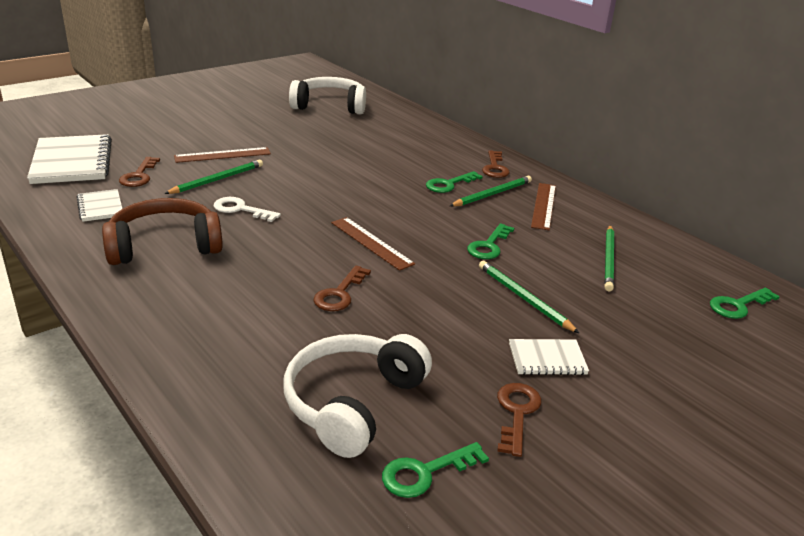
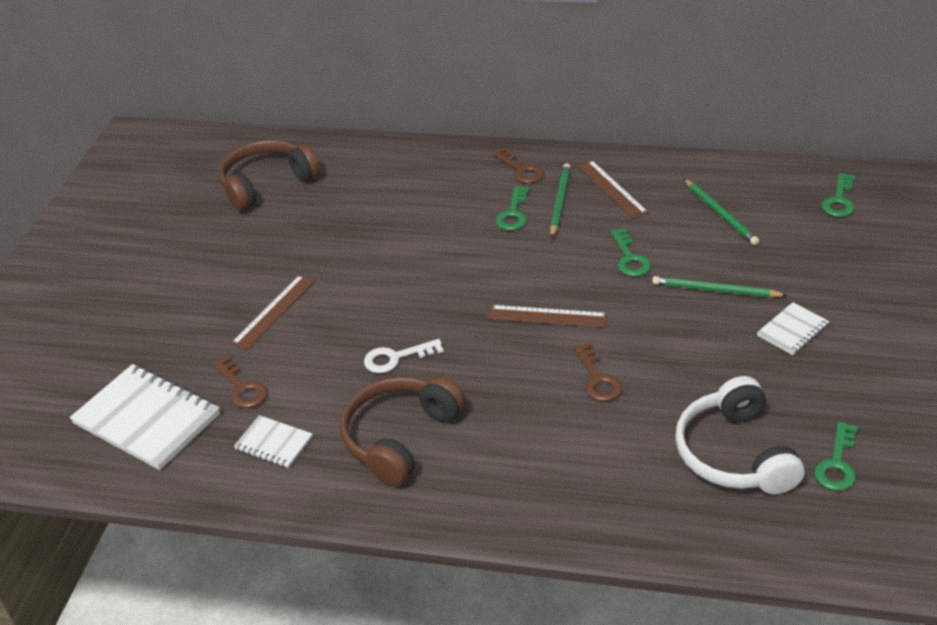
camera: 35 degrees left, 10 degrees up
(217, 180) = (320, 342): green pencil -> none
(330, 106) = (267, 184): white headphones -> brown headphones
(517, 413) = (828, 384): brown key -> none

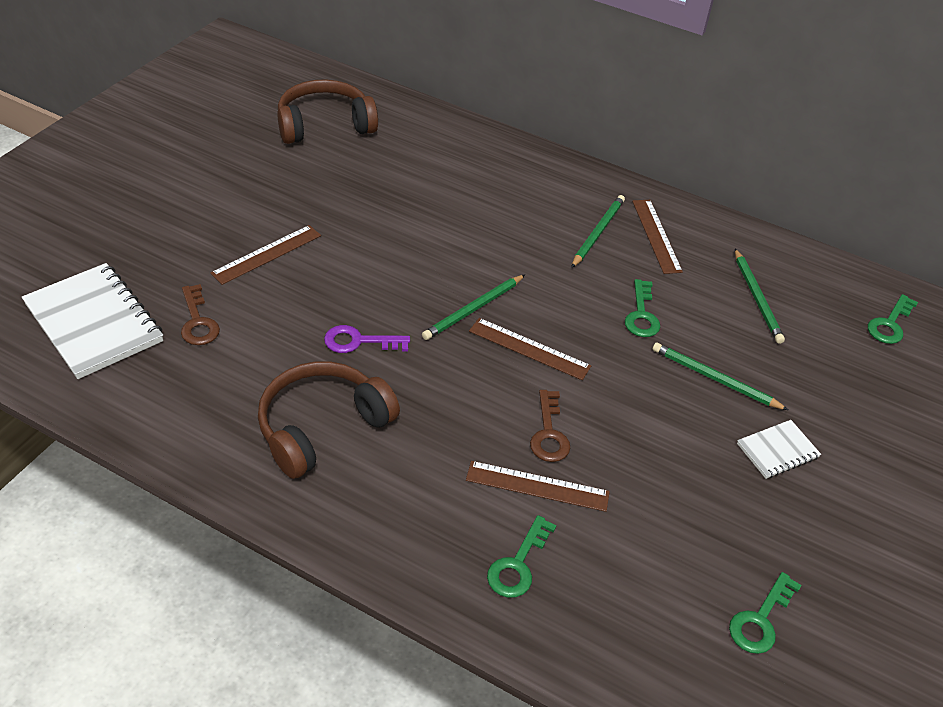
camera: 10 degrees right, 5 degrees up
(274, 443) = (198, 390): white notebook -> none
(396, 358) = (359, 341): white key -> purple key
(483, 299) = (474, 309): none -> green pencil
(513, 214) = (546, 230): green key -> green key (518, 564)
(521, 170) = (574, 187): brown key -> none
(608, 423) = (537, 486): none -> brown ruler
(735, 453) = (654, 567): white headphones -> none

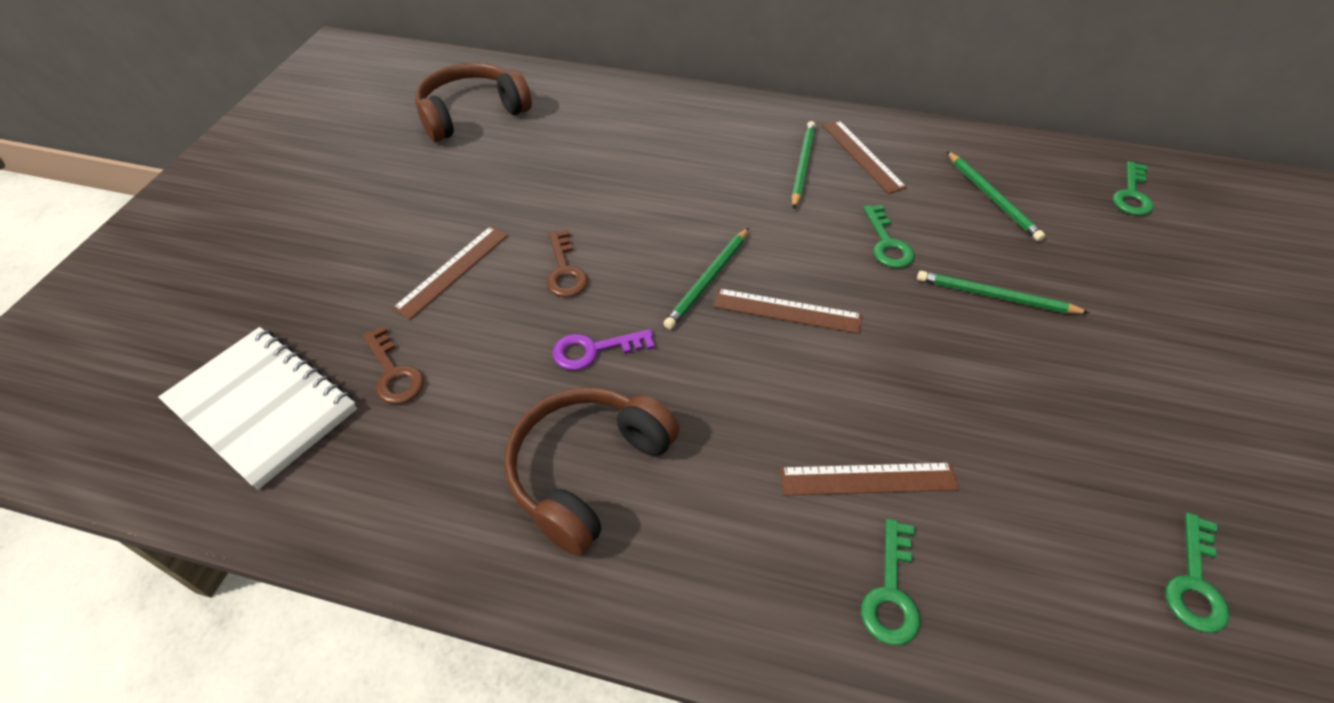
camera: 10 degrees left, 5 degrees up
(549, 433) = (852, 408): brown key -> brown key (565, 271)
(777, 451) = (1100, 362): white notebook -> none

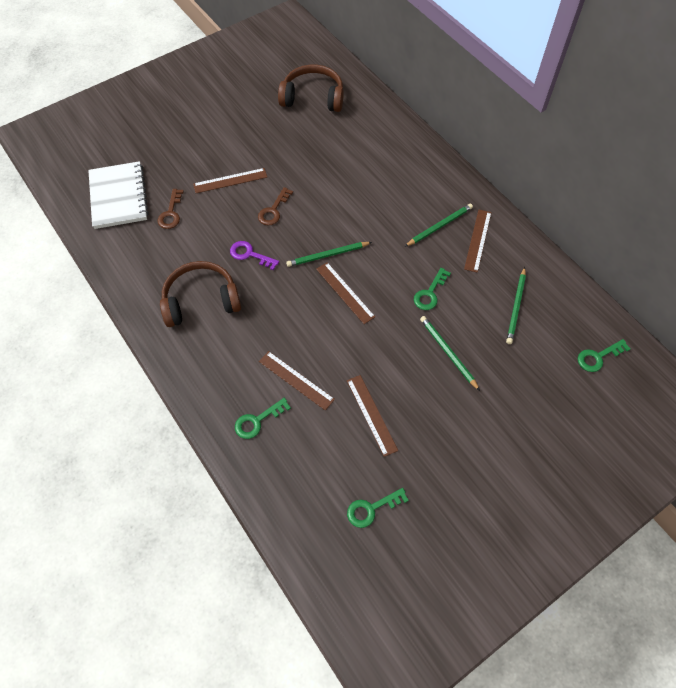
camera: 40 degrees right, 10 degrees up
(1019, 445) = (371, 415): none -> brown ruler

